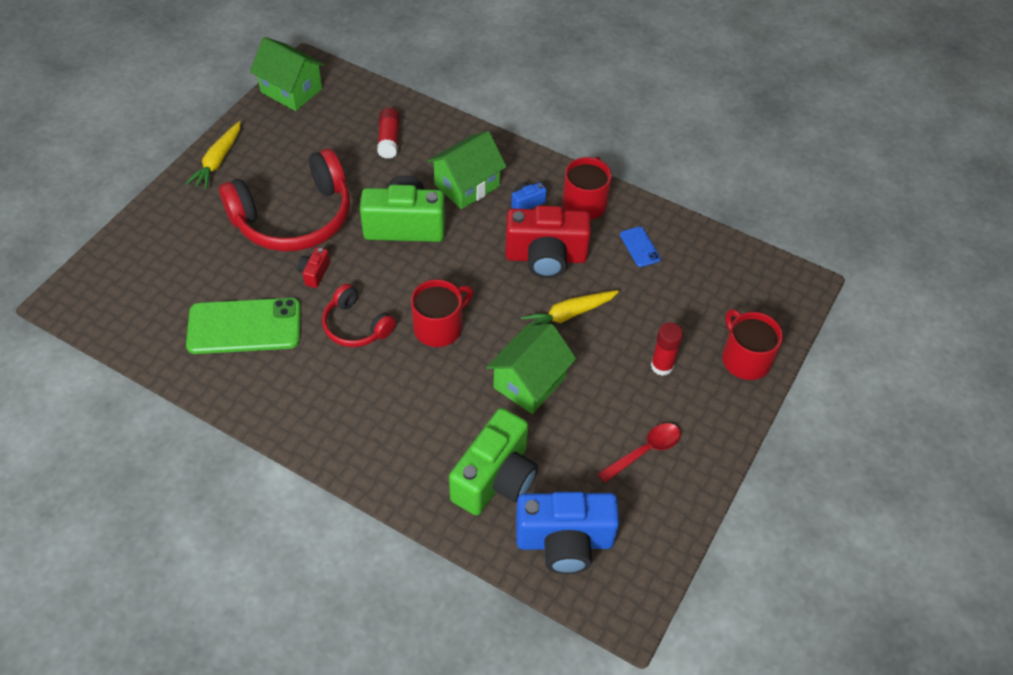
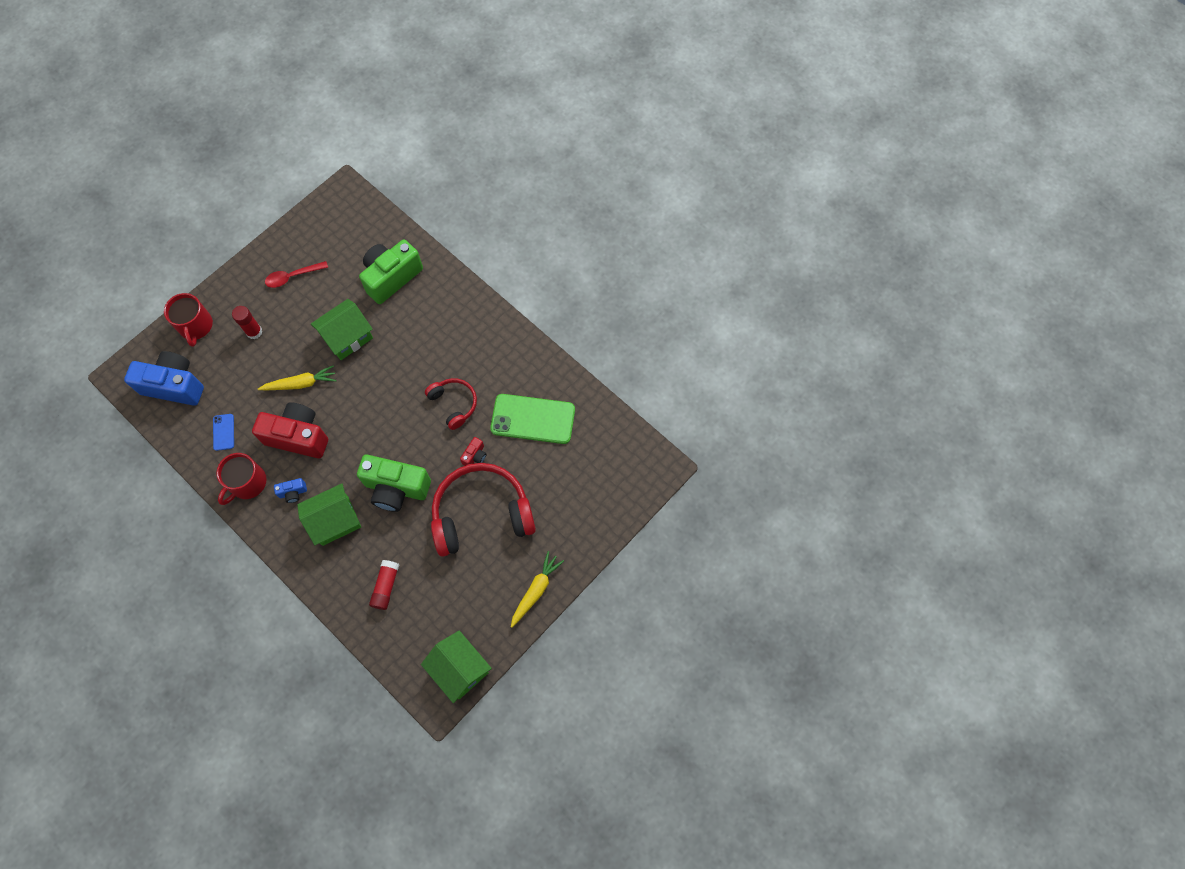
camera: 165 degrees left, 15 degrees up
(439, 327) = (395, 391): red mug -> none
(564, 542) = (364, 233): blue camera -> blue camera (174, 386)

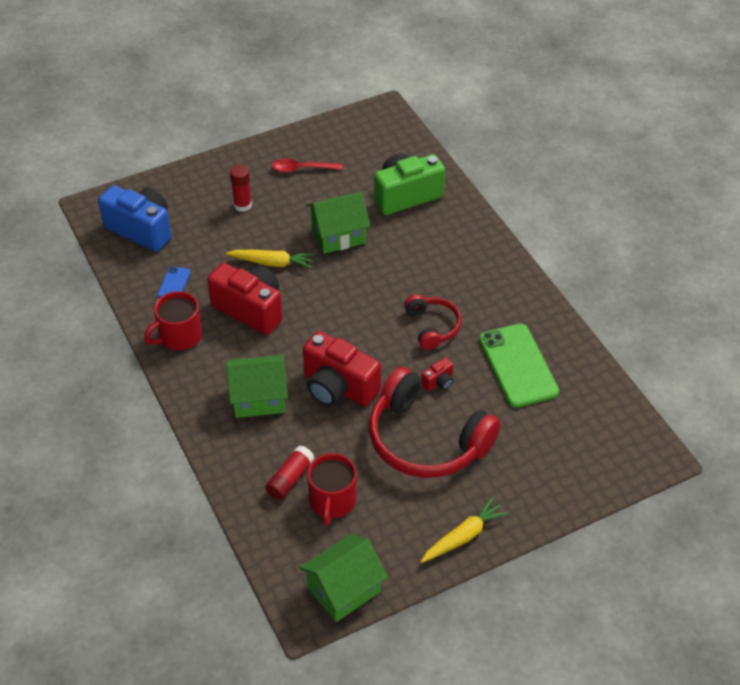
camera: 20 degrees right, 20 degrees down
(195, 326) = (185, 185): red mug -> red mug (332, 501)
(293, 493) = (224, 359): blue camera -> none
(396, 488) = (338, 387): green camera -> red camera
(460, 669) = (344, 589): green house -> green house turned 75 degrees clockwise
(481, 514) = (426, 440): red headphones -> red headphones turned 150 degrees counterclockwise
(533, 419) = (517, 365): green phone -> green phone turned 45 degrees clockwise

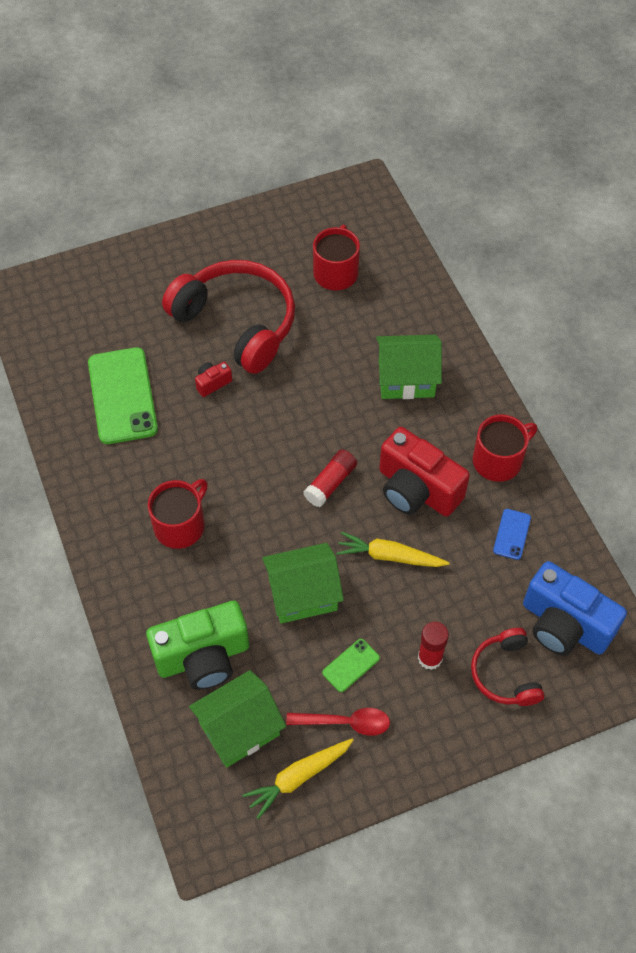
camera: 175 degrees left, 10 degrees up
(290, 479) = (375, 295): red glue stick -> red glue stick (330, 483)
(299, 198) = (351, 665): none -> green phone
(338, 387) = (321, 385): red camera -> none
(344, 589) = (331, 201): green house -> green house (239, 729)
(432, 326) = (206, 451): red headphones -> red headphones (505, 674)
(441, 272) = (180, 525): none -> red mug
(463, 536) = (219, 234): yellow carrot -> yellow carrot (298, 777)

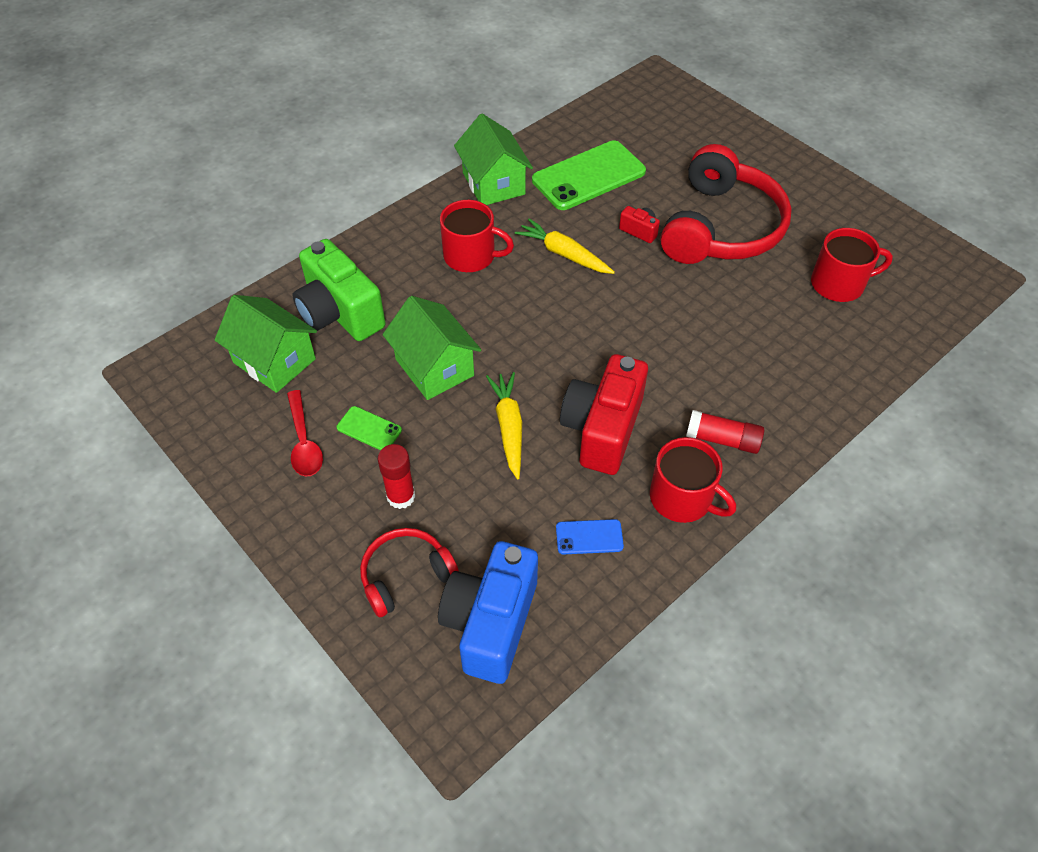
camera: 70 degrees right, 5 degrees down
(298, 777) = (236, 420): yellow carrot -> yellow carrot (564, 254)
(330, 483) = (572, 353): red glue stick -> red glue stick (722, 439)
(406, 379) = (740, 382): green house -> green house (493, 184)

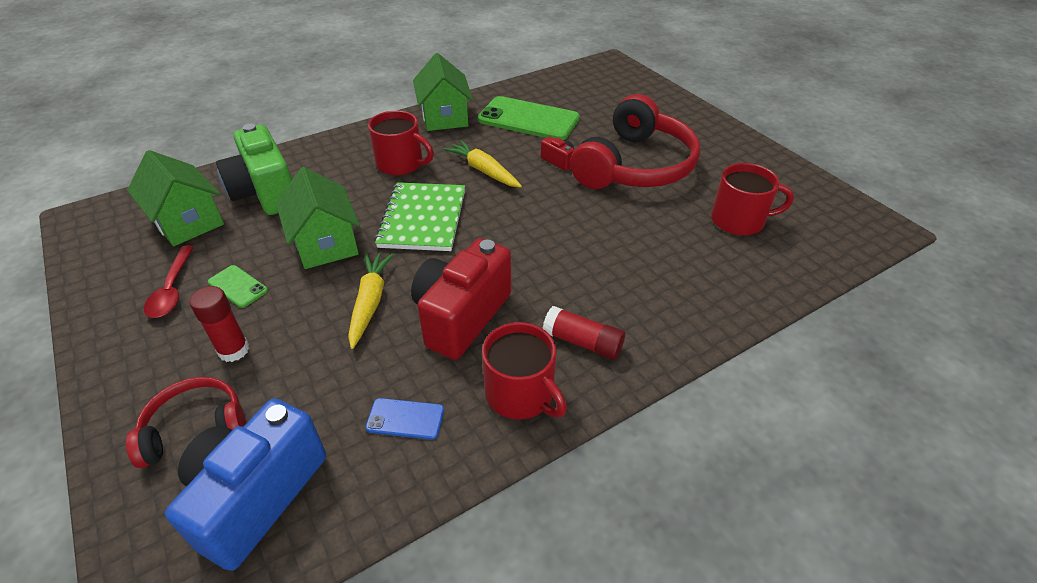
camera: 10 degrees right, 10 degrees down
(522, 324) = (423, 218): none -> green notebook
(589, 176) = (528, 119): green phone -> green phone turned 45 degrees clockwise

